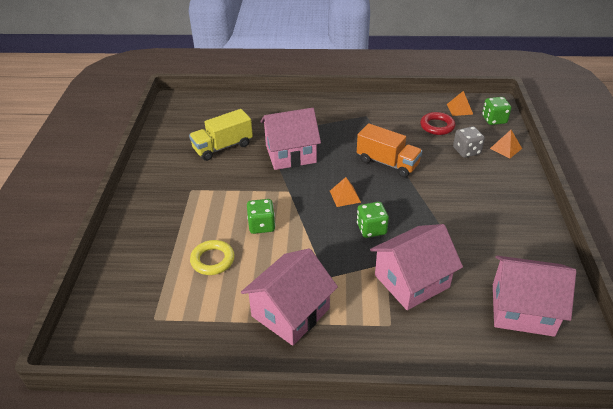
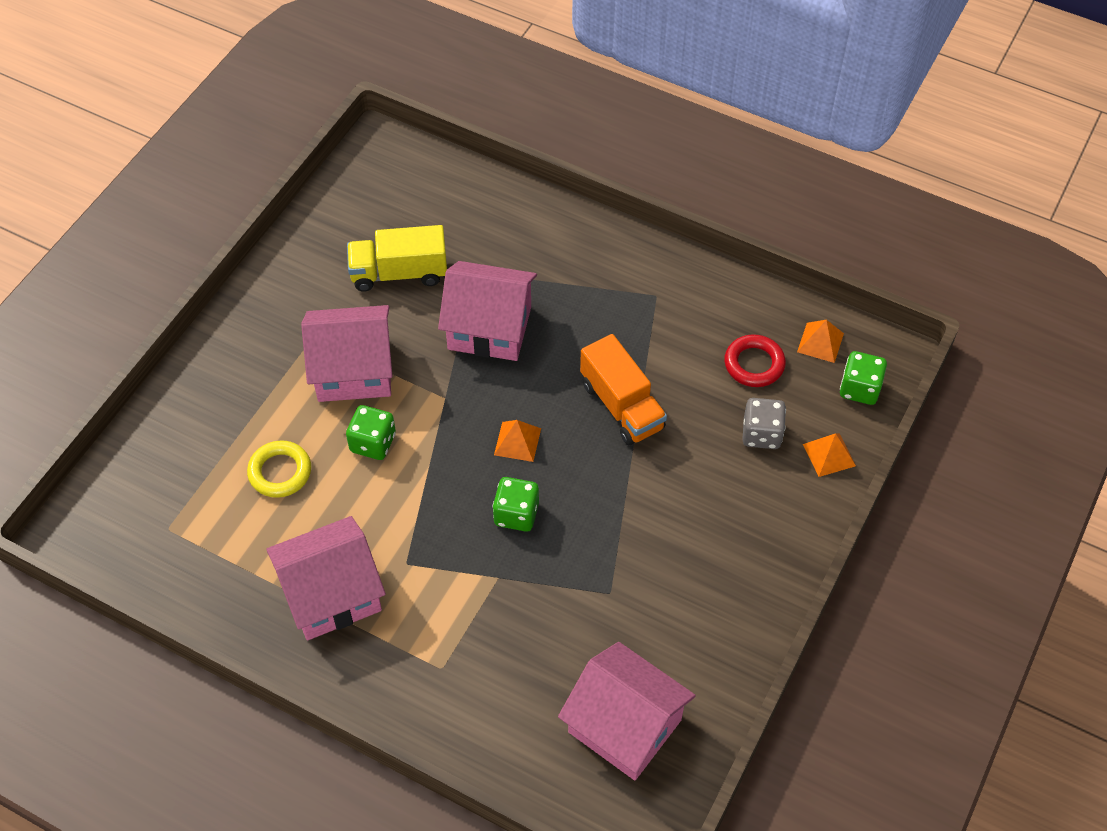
camera: 25 degrees right, 15 degrees up
(412, 281) = (512, 619): pink house -> pink house (354, 370)

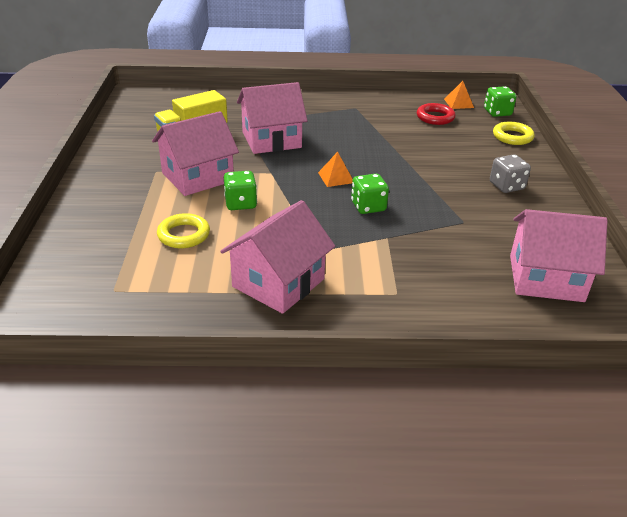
camera: 30 degrees left, 20 degrees down
(622, 406) = (382, 148): orange truck -> none
(761, 434) = (469, 139): grey dice -> grey dice (506, 186)
(829, 455) = (512, 137): orange pyramid -> yellow ring

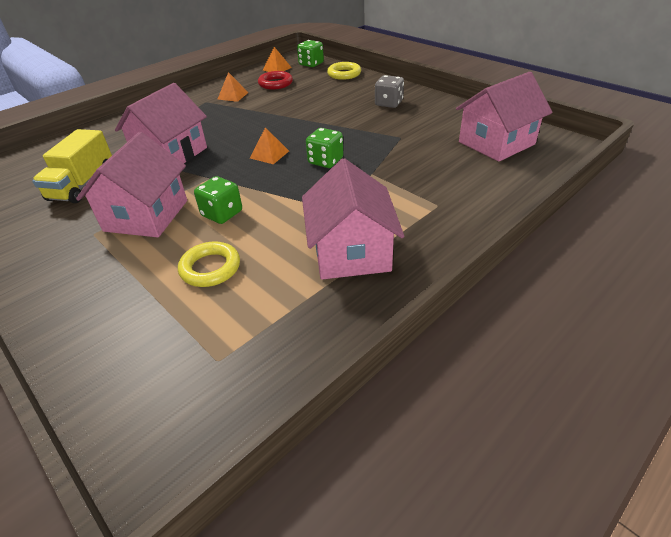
camera: 40 degrees left, 5 degrees up
(383, 112) = (233, 95): none -> orange pyramid

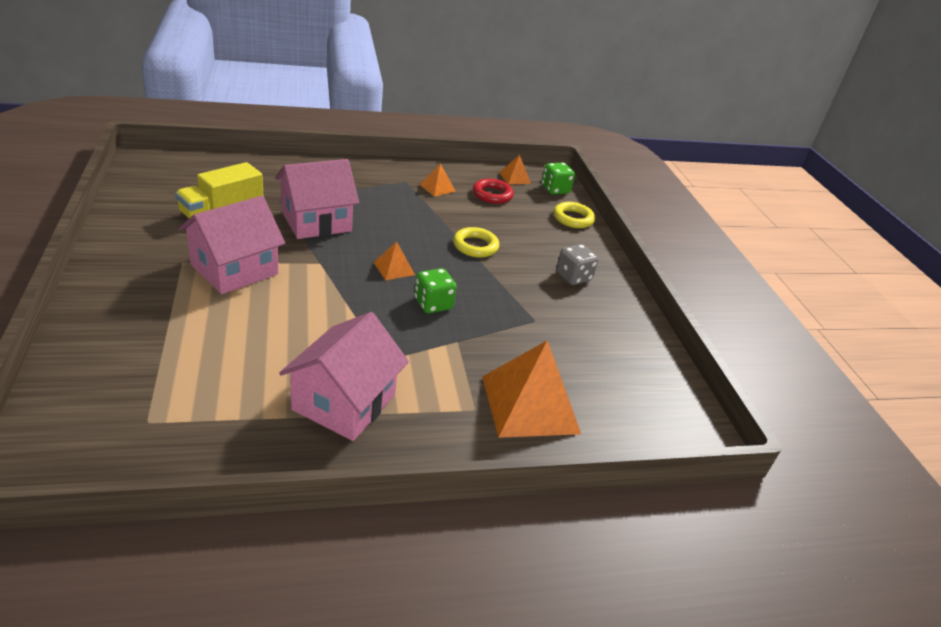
camera: 25 degrees right, 5 degrees down
(210, 268) = (226, 345): yellow ring -> yellow ring (475, 246)
(222, 214) = (289, 303): green dice -> none
(465, 183) = (530, 404): none -> orange pyramid
(496, 143) = (623, 383): pink house -> none

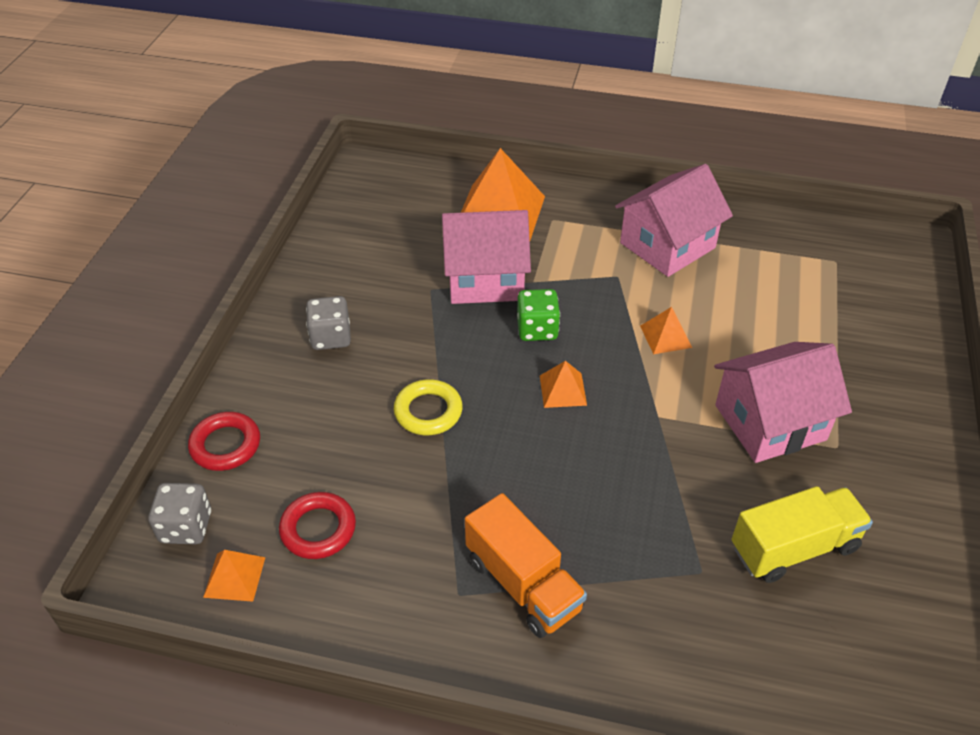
camera: 150 degrees left, 10 degrees up
(316, 221) = (648, 502): pink house -> pink house (485, 279)
(375, 187) = (523, 584): none -> orange truck
(437, 187) = (408, 566): orange pyramid -> orange pyramid (665, 336)
(555, 189) = (186, 527): green dice -> grey dice
(573, 218) = (225, 445): yellow ring -> red ring

